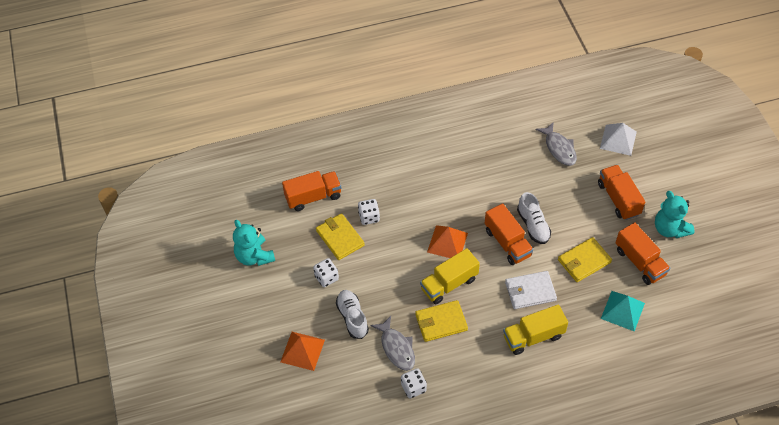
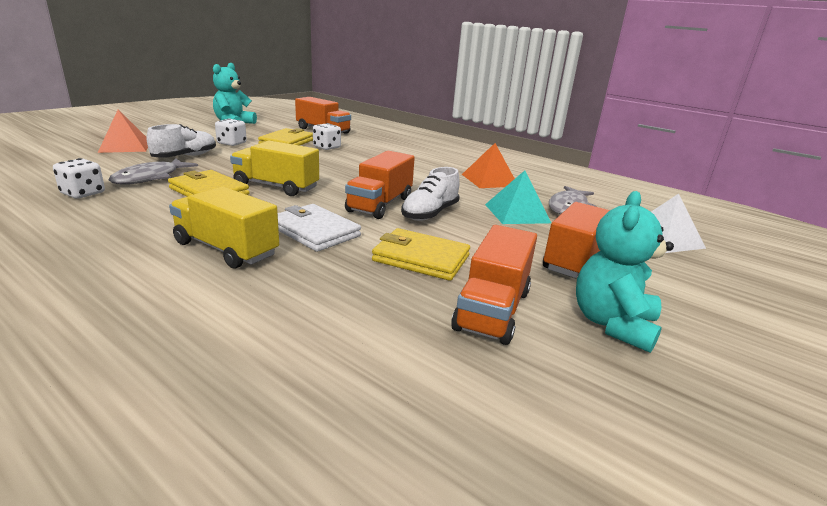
camera: 50 degrees right, 30 degrees down
(447, 242) = (337, 177): orange pyramid -> orange pyramid (489, 180)
(622, 310) = (360, 319): turquoise pyramid -> turquoise pyramid (517, 213)

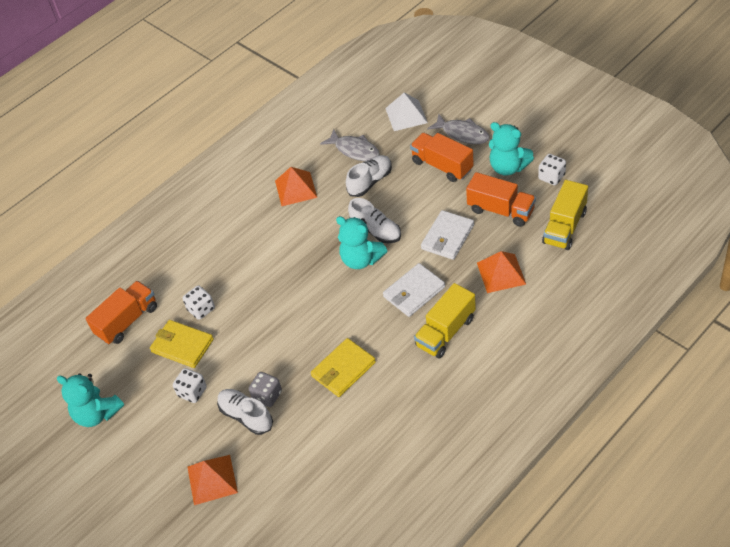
camera: 75 degrees left, 25 degrees up
(83, 193) = (356, 448): white dice -> white dice (551, 177)
(150, 178) = (313, 420): grey fish -> grey fish (462, 134)
(202, 163) = (267, 396): none -> grey dice
(276, 187) = (327, 328): yellow truck -> yellow truck (564, 227)
(333, 302) = (501, 273): none -> orange pyramid
(380, 204) = (361, 259): orange truck -> turquoise teddy bear
(421, 258) = (447, 237): yellow wallet -> white wallet
(517, 213) = (370, 182): turquoise pyramid -> white shoe

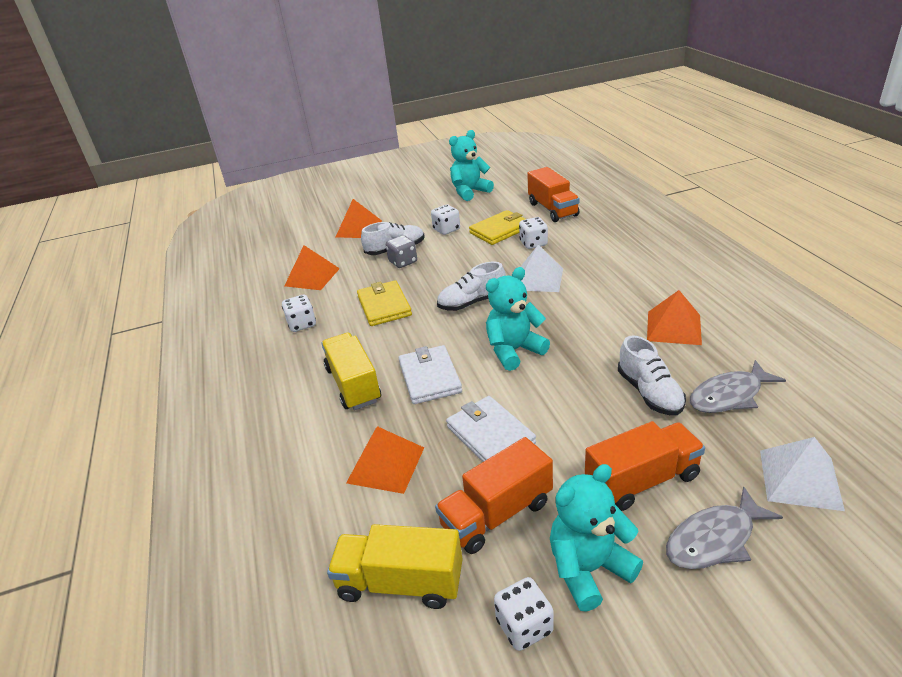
camera: 115 degrees right, 15 degrees down
(260, 282) = (538, 279): none -> white pyramid
(322, 460) = (312, 277): none -> orange pyramid
(376, 231) = (551, 374): white shoe -> white shoe (472, 302)
(396, 416) = (302, 324): none -> white dice
(564, 227) = (400, 583): yellow truck -> yellow truck turned 45 degrees counterclockwise

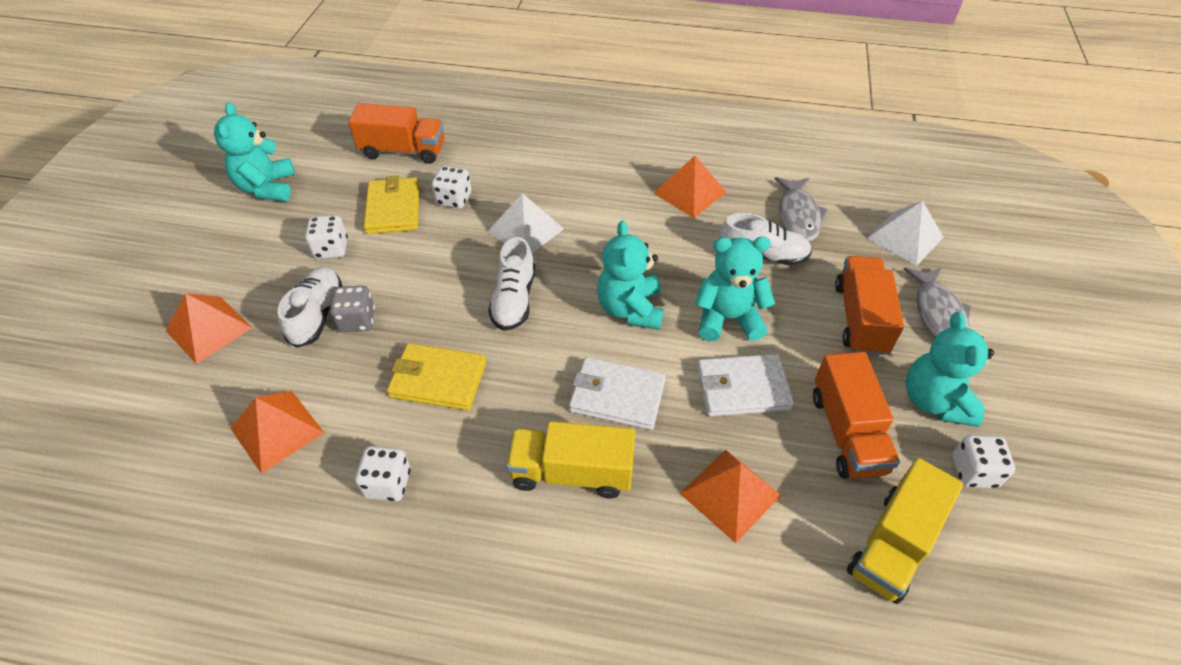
camera: 65 degrees left, 15 degrees up
(555, 400) = (728, 318): none -> turquoise teddy bear

